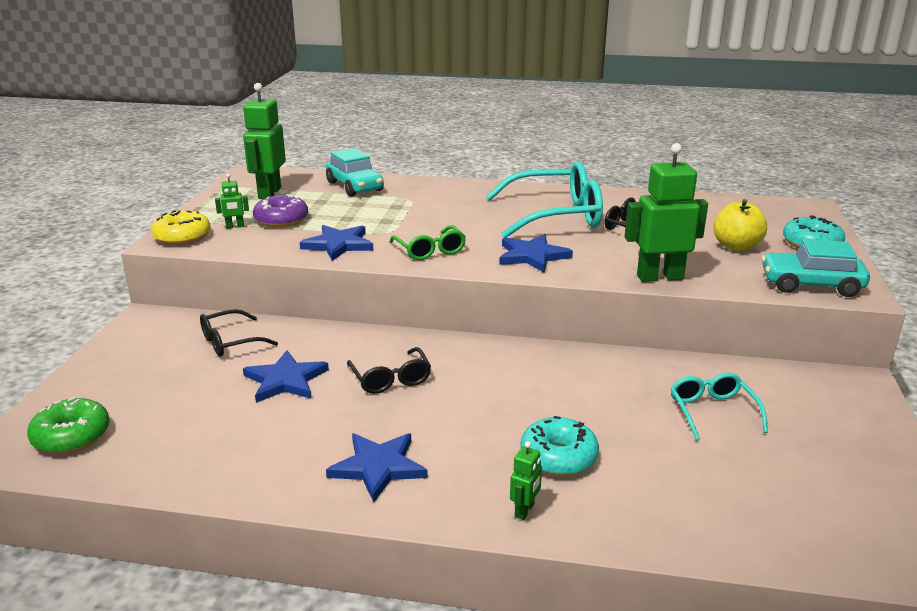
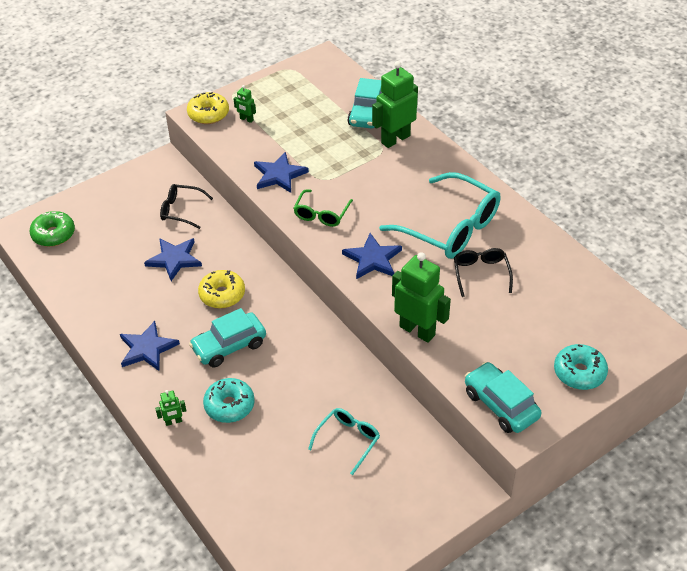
camera: 45 degrees right, 20 degrees up
(269, 193) = (306, 91): green robot -> green robot (395, 139)
(281, 220) = (278, 128): purple donut -> none
(390, 379) = (222, 294): black glasses -> yellow donut
(470, 412) = (229, 346): none -> turquoise car
(736, 246) = (519, 338): yellow apple -> none

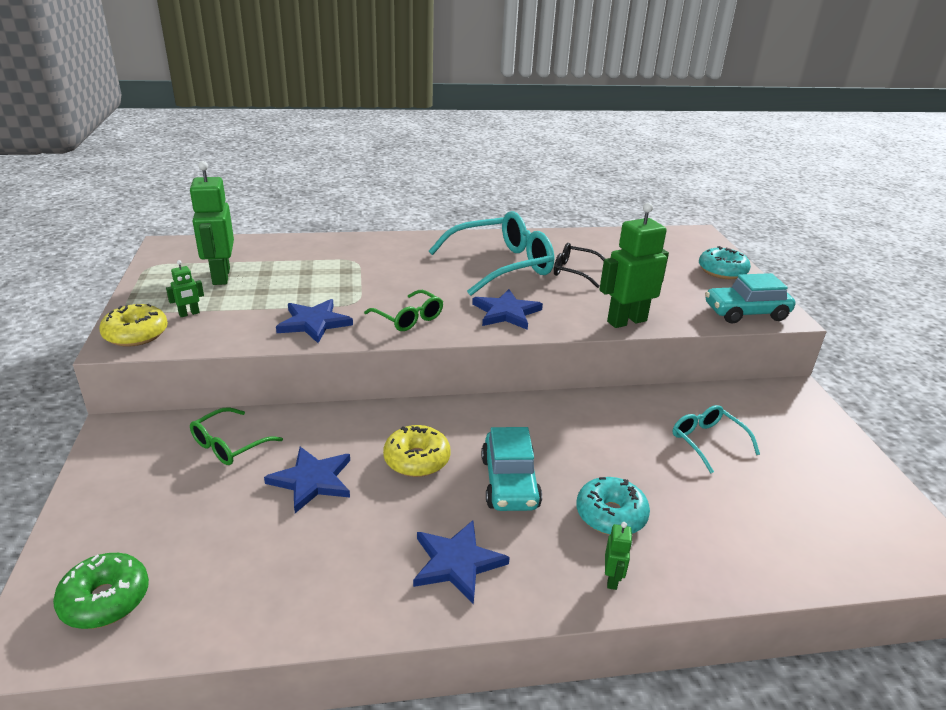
camera: 65 degrees left, 15 degrees down
(181, 210) = (229, 445): black glasses -> green glasses
(367, 113) = (291, 251): turquoise car -> none
(395, 139) = (348, 251): green robot -> green robot (220, 276)

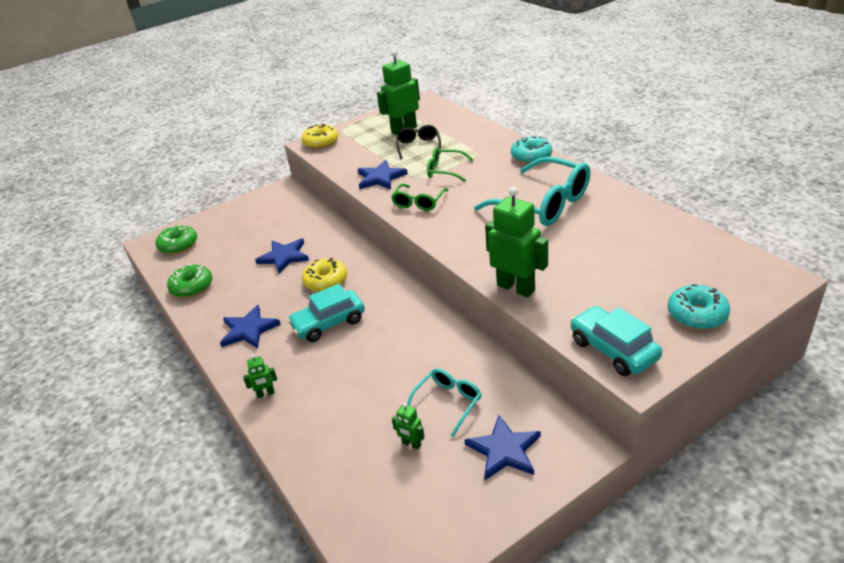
camera: 70 degrees right, 5 degrees up
(189, 314) = (354, 143): green robot -> green robot (411, 444)
(229, 445) = (295, 220): green glasses -> green glasses (445, 170)
(270, 607) = (192, 287): none -> green donut
(506, 312) = (468, 232): blue star -> blue star (504, 450)
(574, 271) = (577, 237): black glasses -> black glasses (418, 146)
(610, 515) = (324, 376): turquoise donut -> turquoise donut (531, 157)

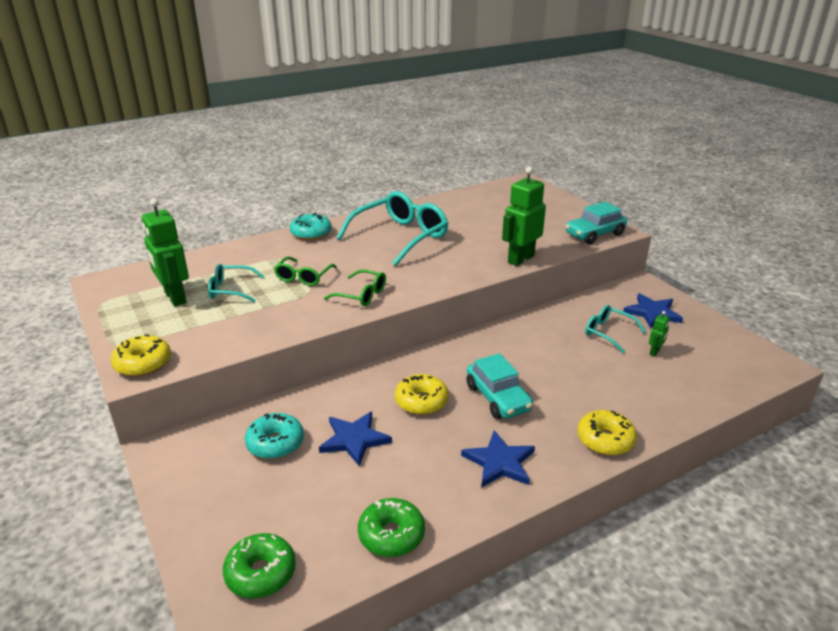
camera: 90 degrees left, 5 degrees down
(266, 393) = (605, 440): green robot -> yellow donut
(380, 178) = (289, 316): blue star -> none
(418, 146) = (231, 290): black glasses -> turquoise glasses
(697, 315) = (559, 207): turquoise donut -> turquoise donut (275, 443)

